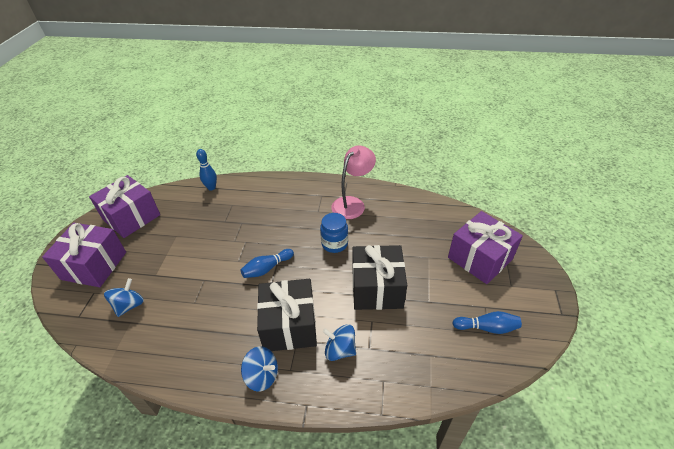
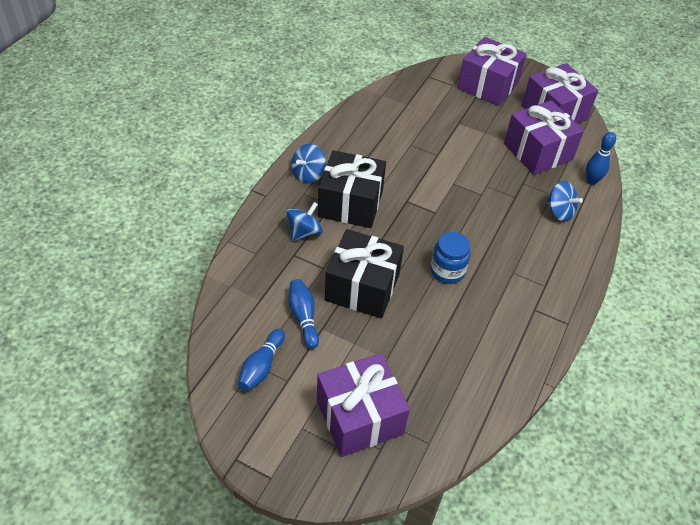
camera: 105 degrees right, 5 degrees up
(129, 305) = (426, 105): blue spinning top -> blue spinning top (559, 212)
(185, 219) = (537, 152): none -> purple gift
(267, 268) = (432, 203): blue bowling pin -> blue bowling pin (303, 317)
(352, 203) = (517, 314): pink lamp -> none

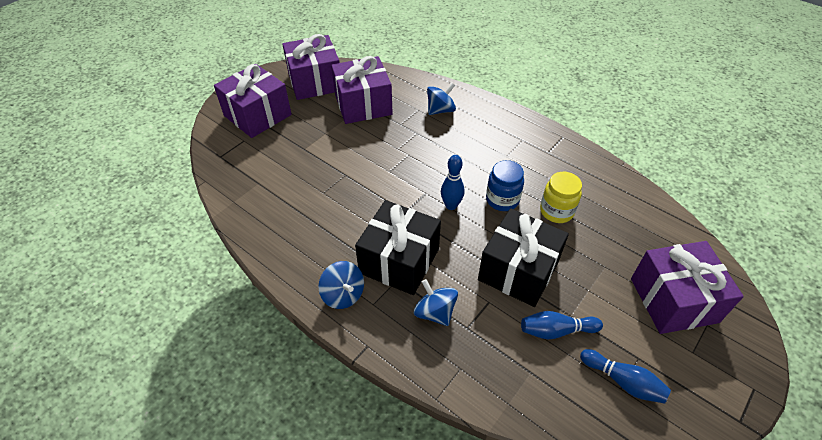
camera: 75 degrees left, 0 degrees up
(447, 317) = (556, 211): none -> yellow jar
(591, 181) = (408, 82): blue bowling pin -> blue bowling pin (451, 205)

